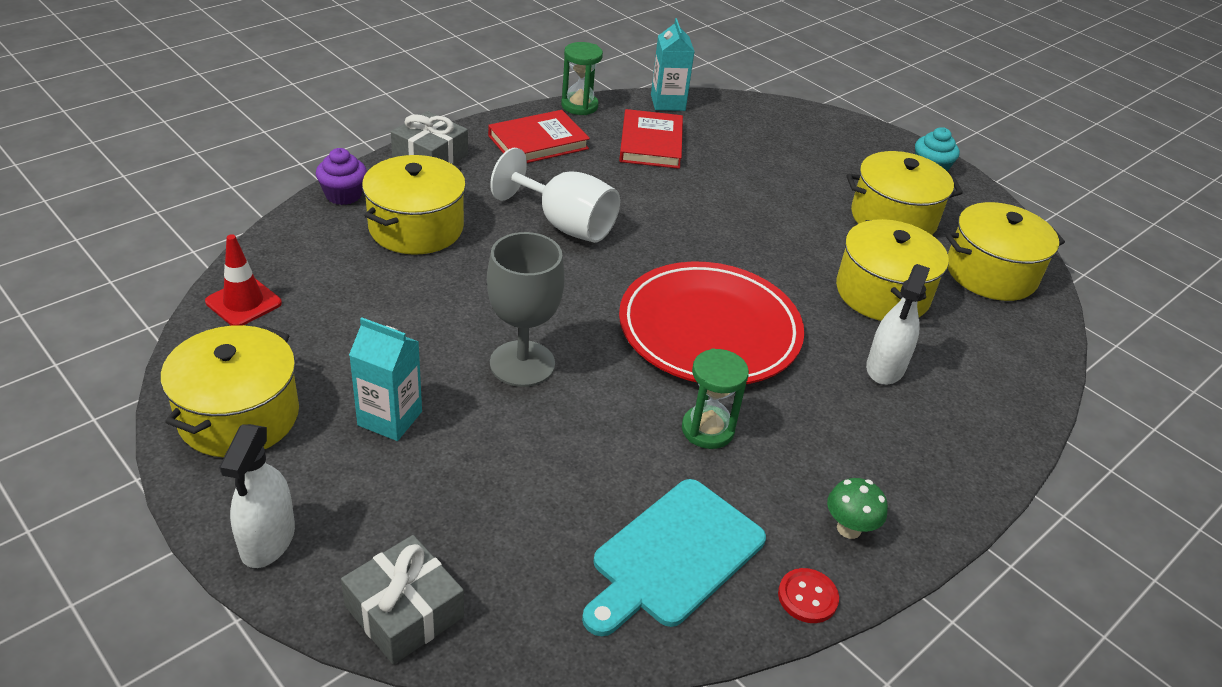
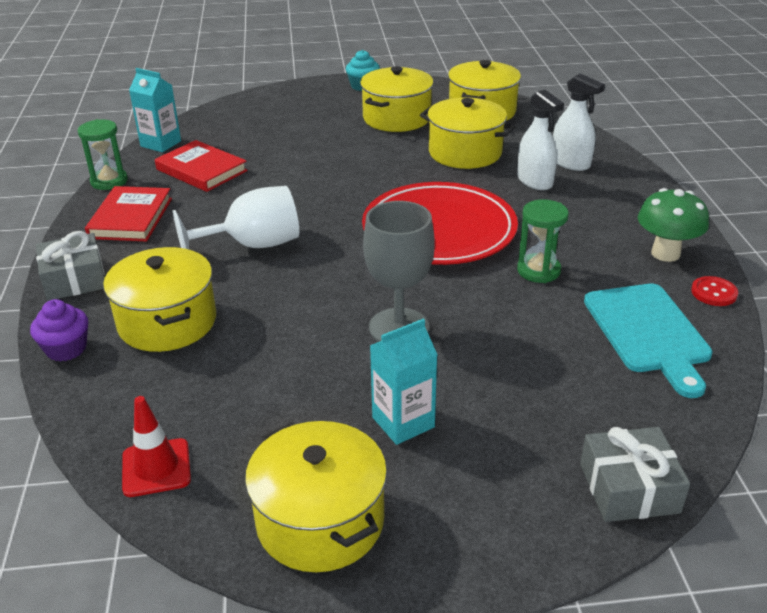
camera: 50 degrees left, 5 degrees down
(268, 540) = (498, 549): white spray bottle -> white spray bottle (570, 163)
(849, 528) = (665, 253): green mushroom -> green mushroom, size x1.56

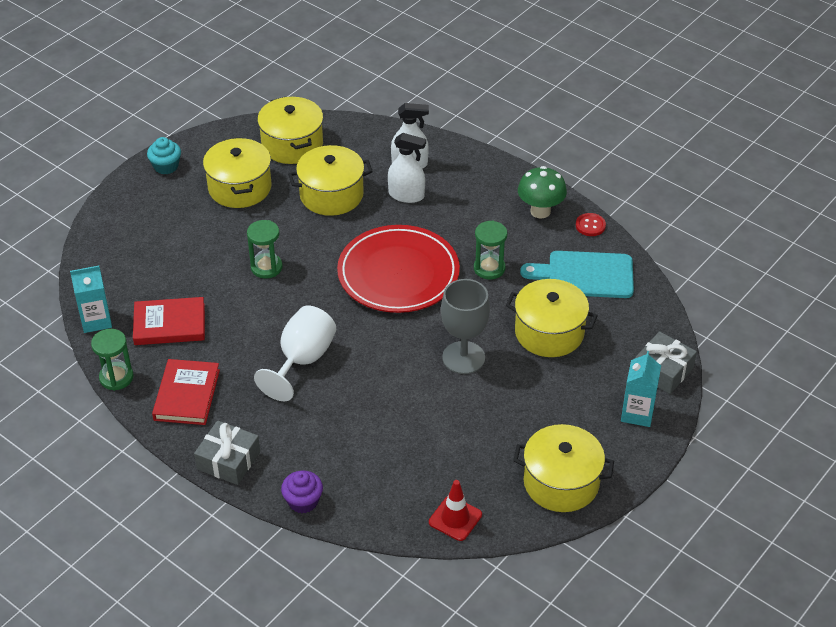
camera: 45 degrees left, 10 degrees up
(131, 218) = (187, 395): red book -> red book turned 45 degrees clockwise
(167, 322) = (334, 445): yellow pot -> yellow pot (549, 332)
(333, 172) = (266, 267): none -> green hourglass
(403, 422) = (535, 410): turquoise carton -> turquoise carton (637, 413)
(648, 332) = (585, 275): turquoise cutting board -> turquoise cutting board turned 150 degrees clockwise

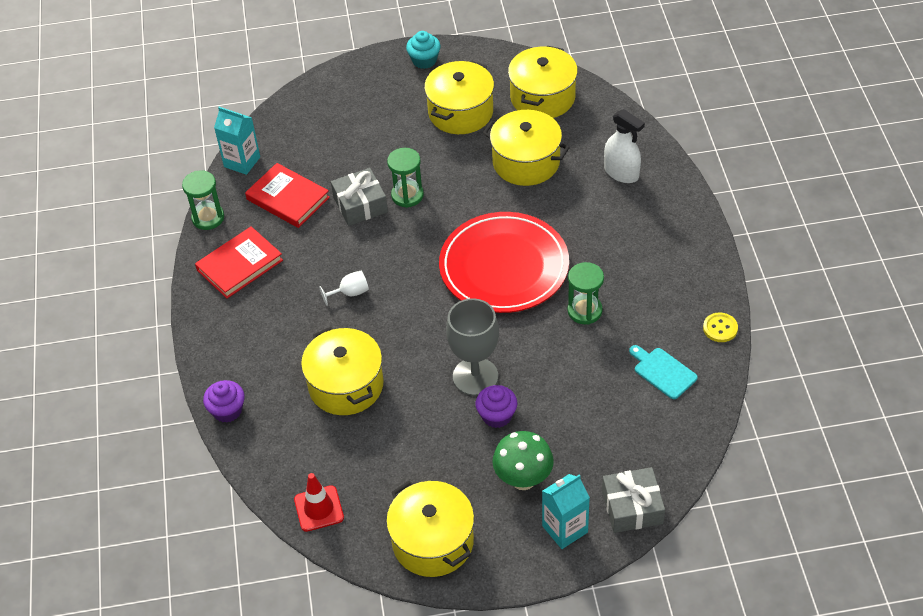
camera: 45 degrees right, 5 degrees up
(228, 460) = (212, 339): grey gift -> grey gift (360, 204)
(302, 360) = (350, 293): white goblet -> white goblet, size x0.48
(406, 195) = (587, 199): white spray bottle -> none
(508, 373) = (497, 416): none -> purple cupcake
(540, 211) = (689, 286): green mushroom -> green mushroom (523, 479)
(549, 332) = (571, 403): yellow pot -> yellow pot (346, 385)
(585, 275) = (663, 372): turquoise cutting board -> turquoise cutting board, size x0.58
(590, 225) = (720, 328): red button -> yellow button

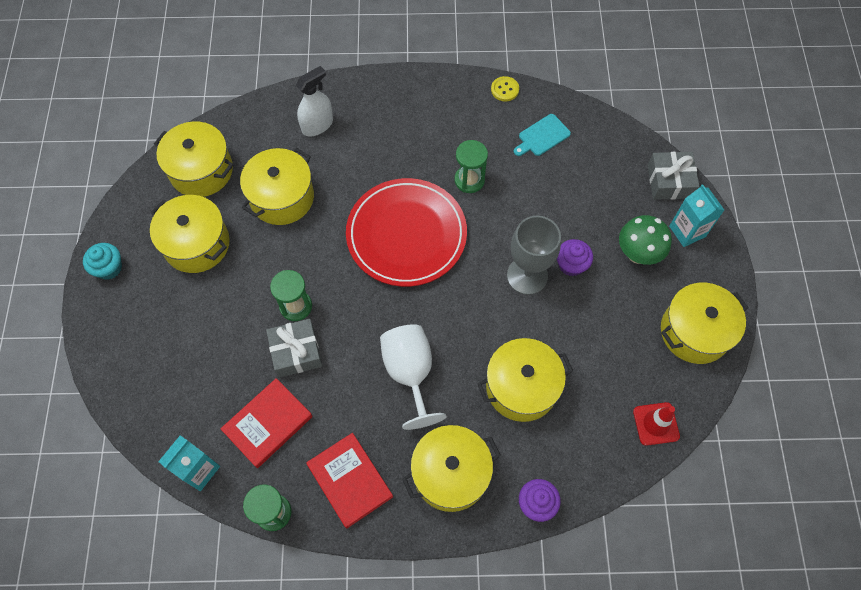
camera: 85 degrees left, 15 degrees up
(251, 339) = (450, 473): none -> yellow pot
(350, 293) = (410, 373): white goblet -> white goblet, size x2.09

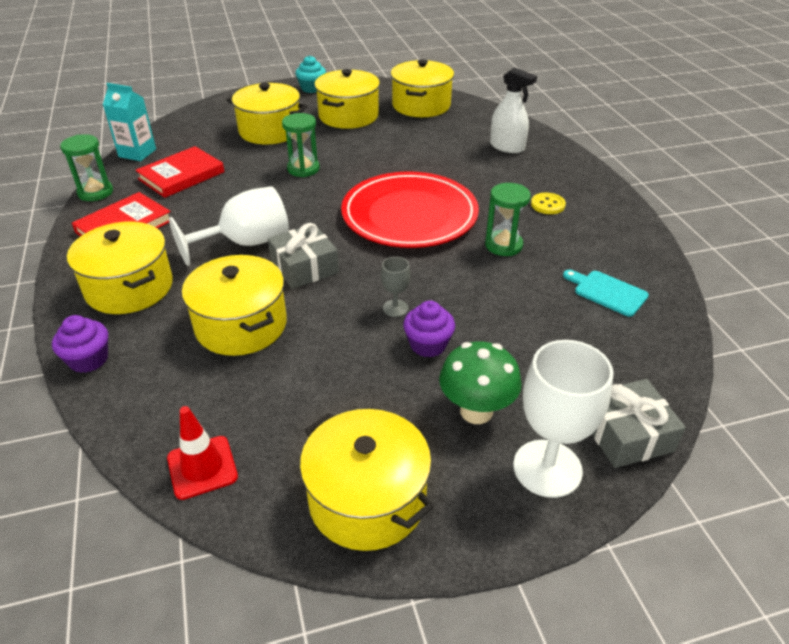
camera: 75 degrees right, 25 degrees down
(268, 424) = (181, 176): red book -> red book turned 75 degrees counterclockwise
(282, 197) = (415, 143): yellow pot -> yellow pot (270, 131)
(296, 352) = (256, 177): grey gift -> grey gift (304, 267)
(505, 89) = (652, 252): yellow button -> yellow button (547, 205)
(527, 275) = (395, 308): grey goblet -> grey goblet, size x0.48
(687, 231) = (547, 468): turquoise carton -> white goblet

